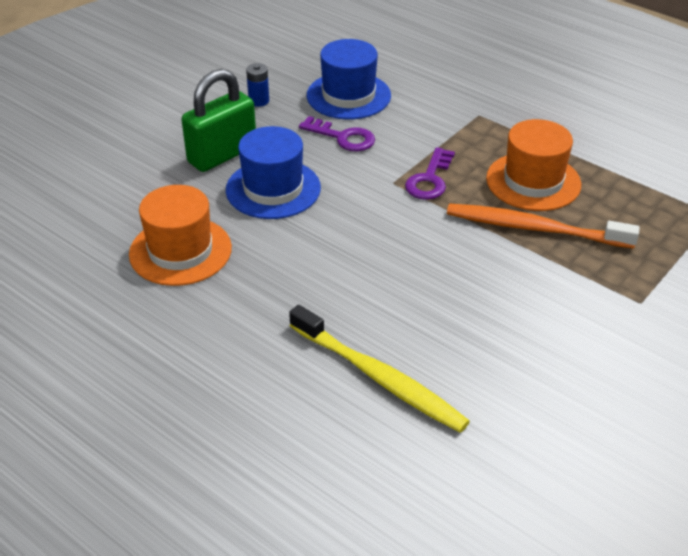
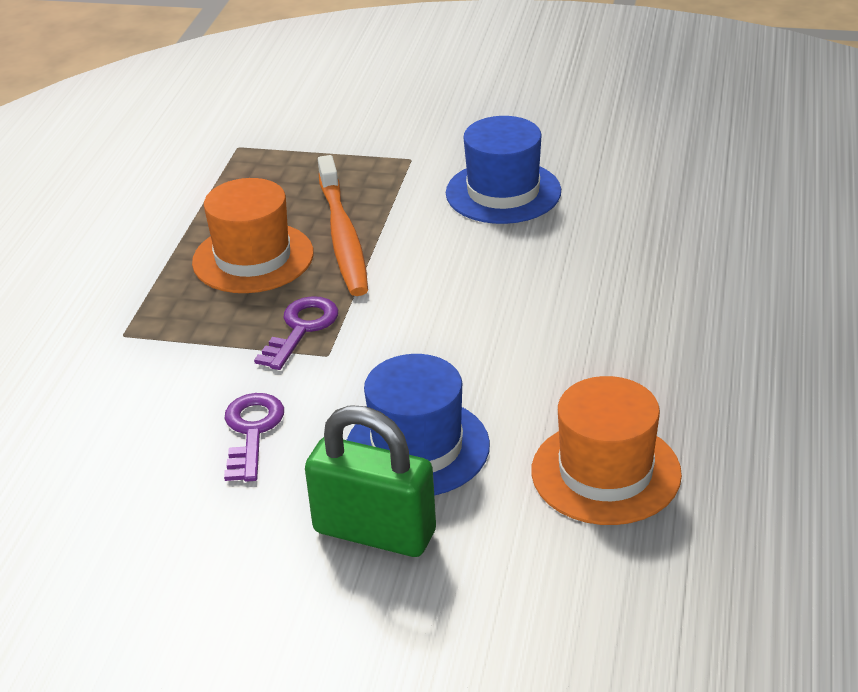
camera: 115 degrees left, 5 degrees down
(259, 101) = (201, 559): blue battery -> none
(348, 96) = (133, 467): blue hat -> blue hat (503, 192)
(380, 378) = (651, 260): yellow toothbrush -> none
(429, 179) = (301, 329): purple key -> purple key turned 60 degrees counterclockwise

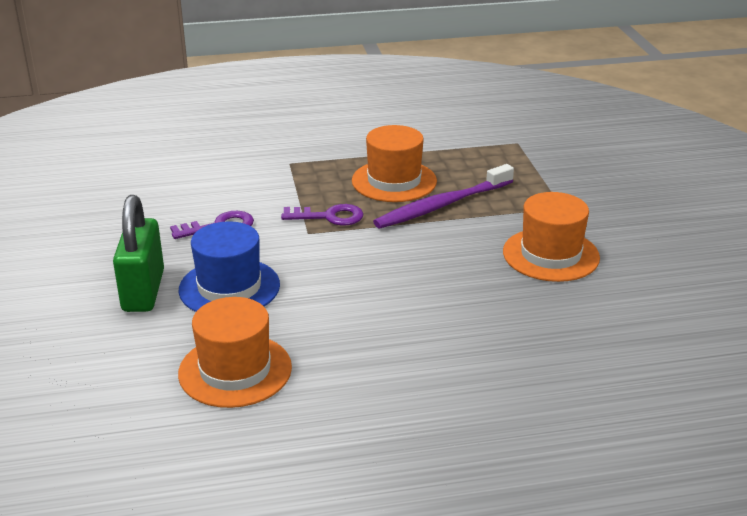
camera: 65 degrees right, 5 degrees down
(343, 237) = (441, 205): orange toothbrush -> purple toothbrush
(503, 192) = (551, 255): blue hat -> orange hat

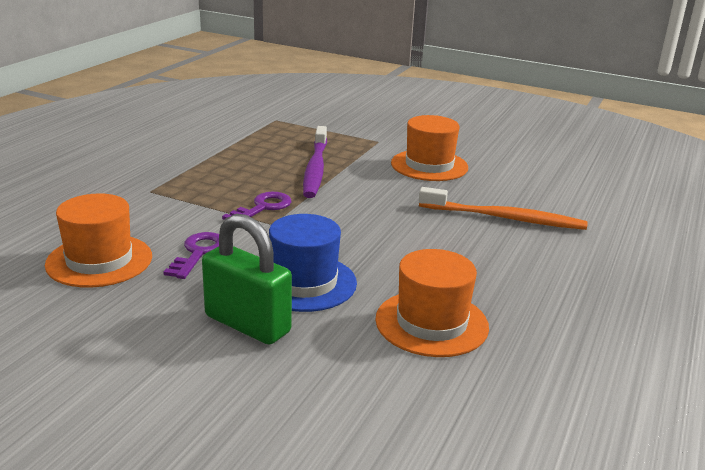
camera: 55 degrees left, 5 degrees down
(394, 181) = (253, 169): orange hat -> orange hat (99, 260)
(494, 340) = (505, 218): none -> orange toothbrush

